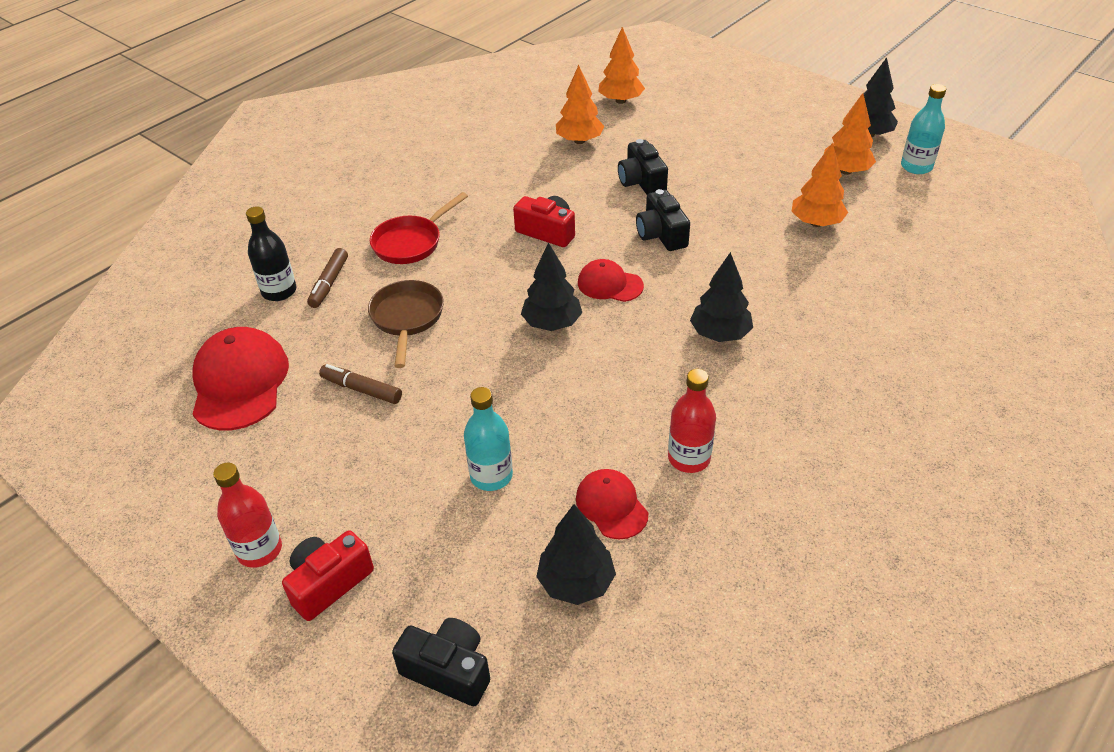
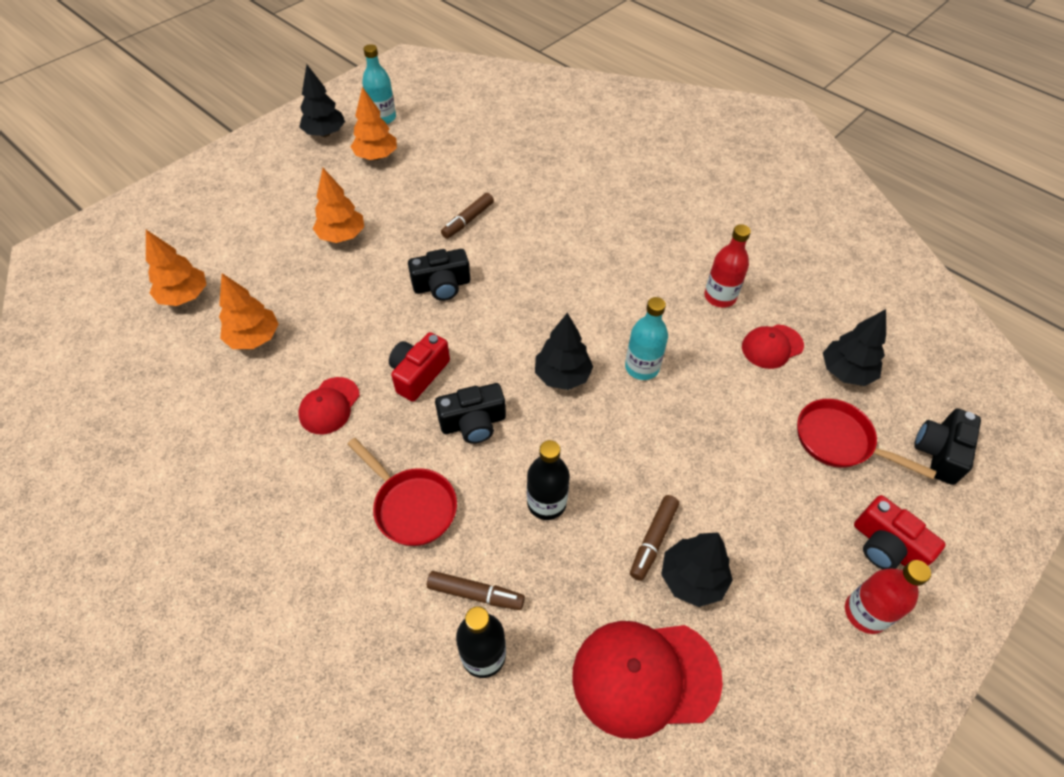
camera: 90 degrees left, 10 degrees up
(407, 319) = (546, 503): brown pan -> black bottle
(468, 559) = (839, 441): none -> red pan
(491, 476) = (752, 425): turquoise bottle -> turquoise bottle (642, 367)
(610, 284) = (510, 329): red cap -> red cap (329, 406)
(641, 182) = (351, 292): black camera -> black camera (473, 423)
(719, 334) = (583, 263): black tree -> black tree (692, 579)
(764, 243) = (468, 220): none -> brown marker
(816, 223) = (446, 186): orange tree -> orange tree (342, 236)

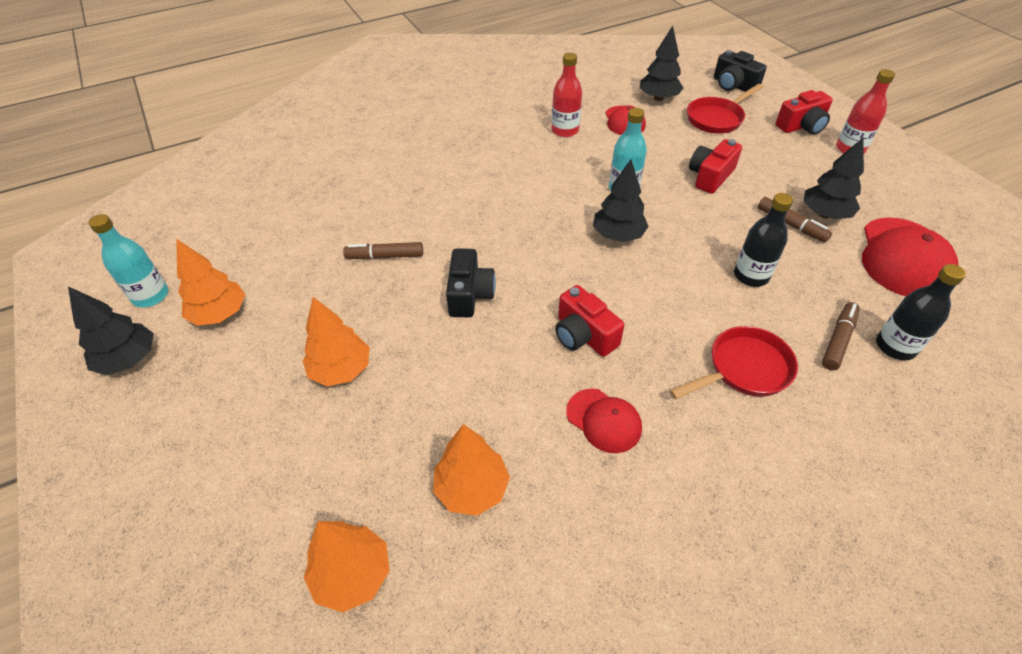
camera: 70 degrees left, 5 degrees down
(468, 220) = (385, 256): brown marker -> brown marker turned 120 degrees clockwise
(473, 423) = (656, 305): black camera -> none
(707, 446) = (710, 176): none -> red camera

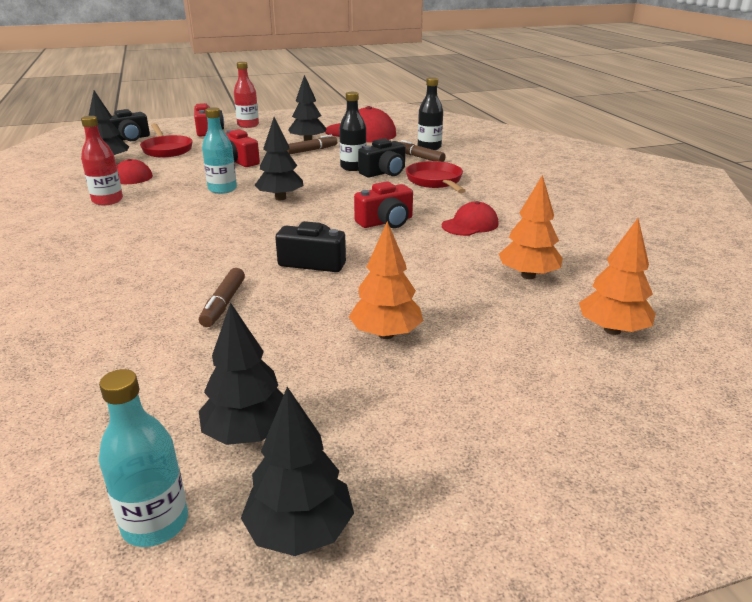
camera: 80 degrees left, 20 degrees down
(220, 314) = (248, 433): orange tree -> black tree
(748, 309) = (384, 172): none -> black camera

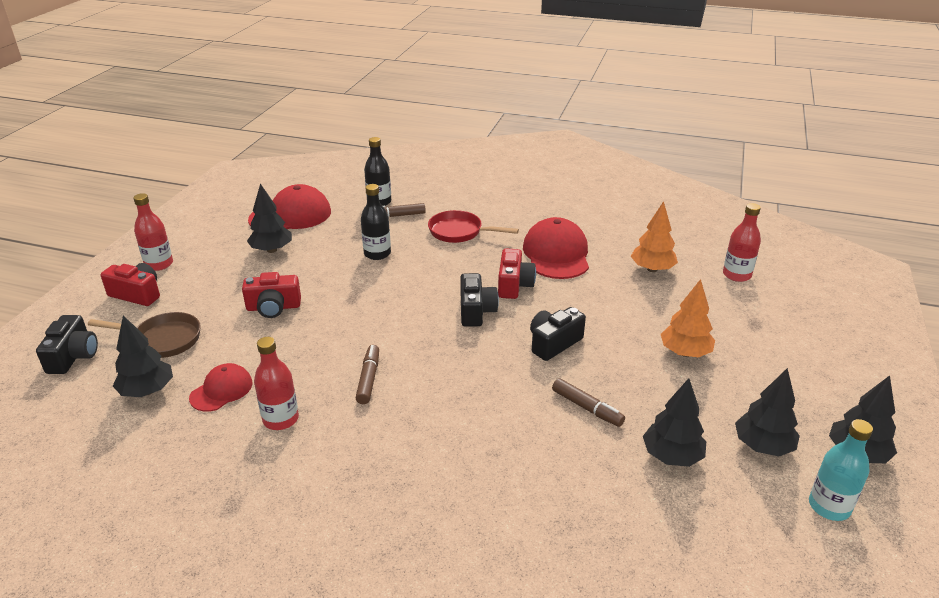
camera: 55 degrees left, 5 degrees up
(166, 149) = (162, 340): red pan -> brown pan
(222, 189) = (341, 339): turquoise bottle -> none
(280, 198) = (405, 315): black tree -> black tree (671, 456)
(311, 150) = (301, 257): brown marker -> brown marker (369, 379)
(384, 172) = (410, 245): black camera -> black camera (476, 311)
(470, 225) = (556, 254): red cap -> red cap, size x1.74
(612, 330) = (736, 275): orange tree -> red bottle

